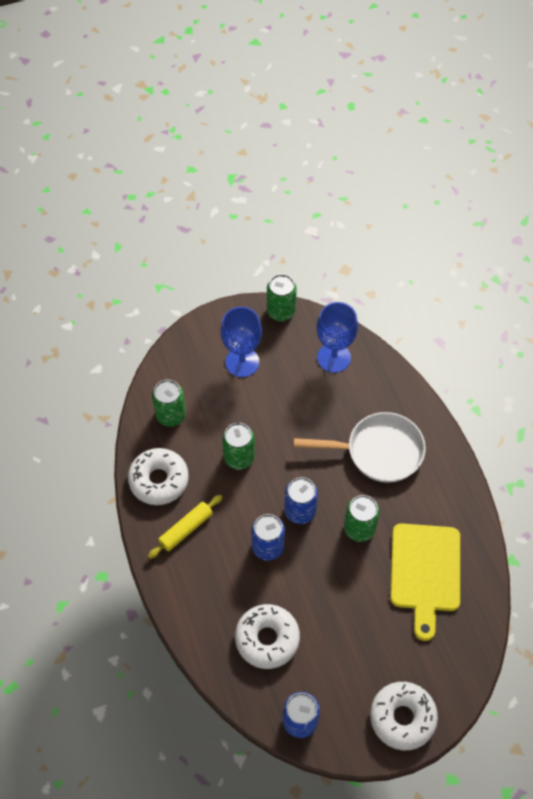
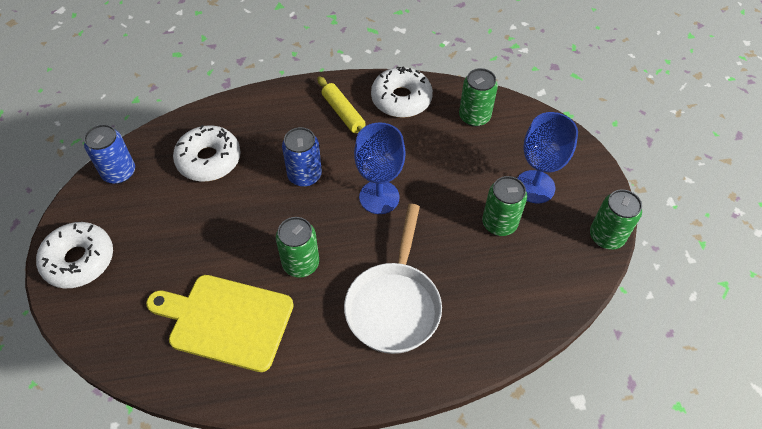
camera: 100 degrees right, 5 degrees down
(239, 457) = (414, 166): green can -> green can (499, 223)
(300, 511) = (337, 210): blue can -> none
(334, 358) = (534, 282): blue goblet -> blue goblet (379, 197)

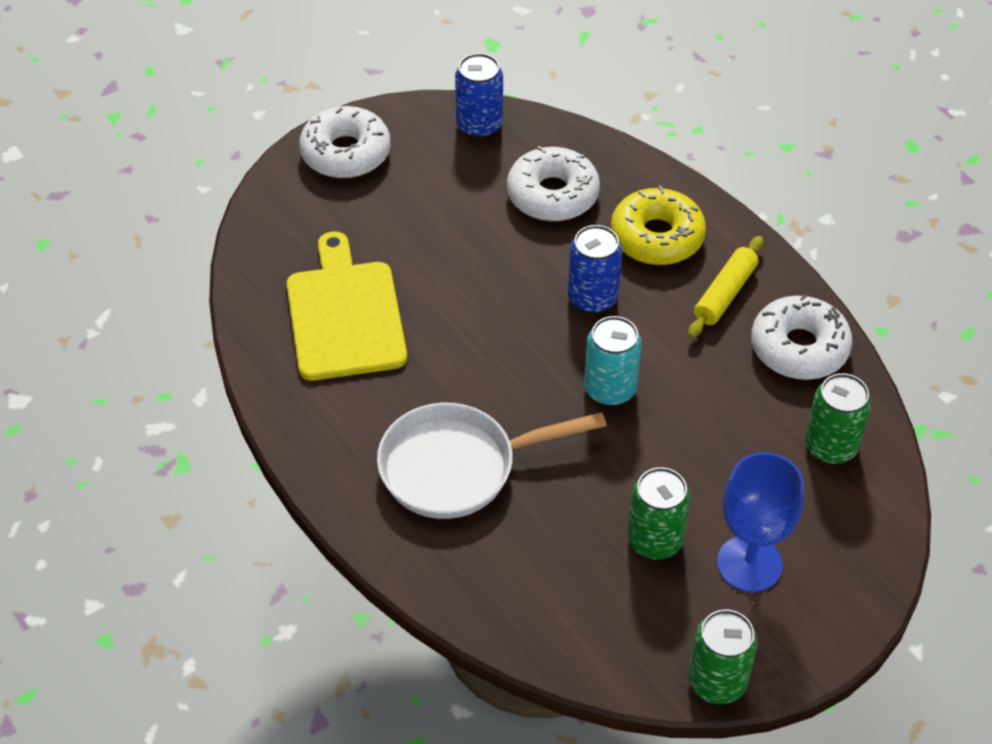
camera: 65 degrees right, 5 degrees down
(280, 124) = (657, 237): none -> yellow donut
(301, 263) = (460, 350): green can -> none
(379, 197) = (610, 389): blue goblet -> turquoise can

